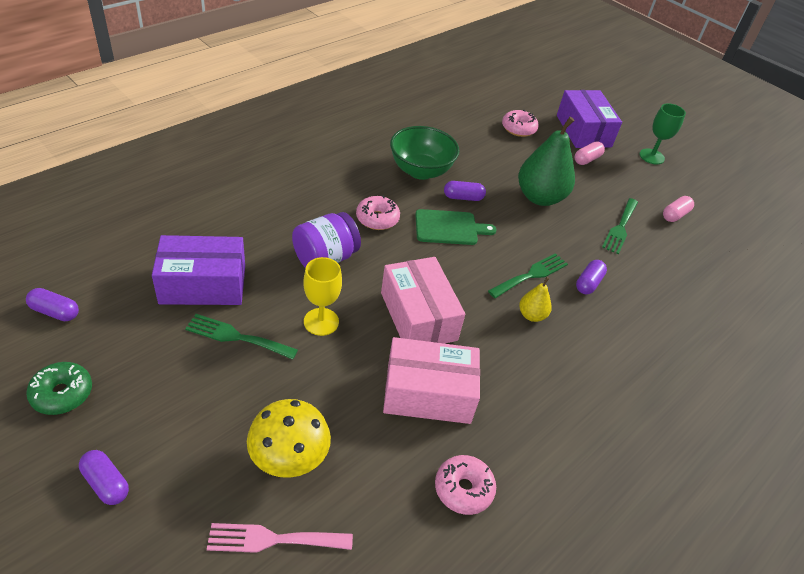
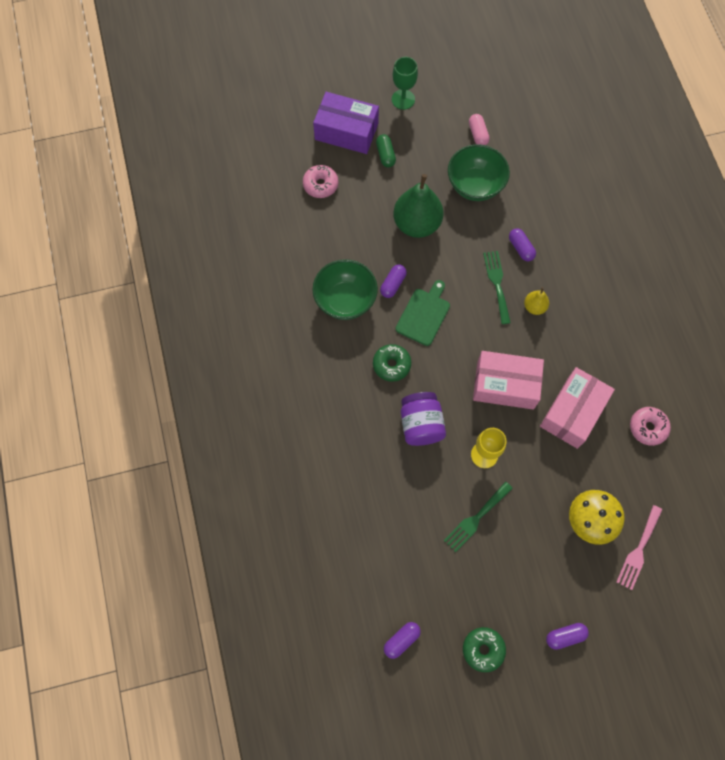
camera: 55 degrees left, 25 degrees up
(203, 284) = (414, 525): purple box -> none
(377, 219) = (391, 365): pink donut -> green donut
(587, 159) = (385, 155): pink capsule -> green capsule
(620, 228) = (475, 185): green fork -> green bowl

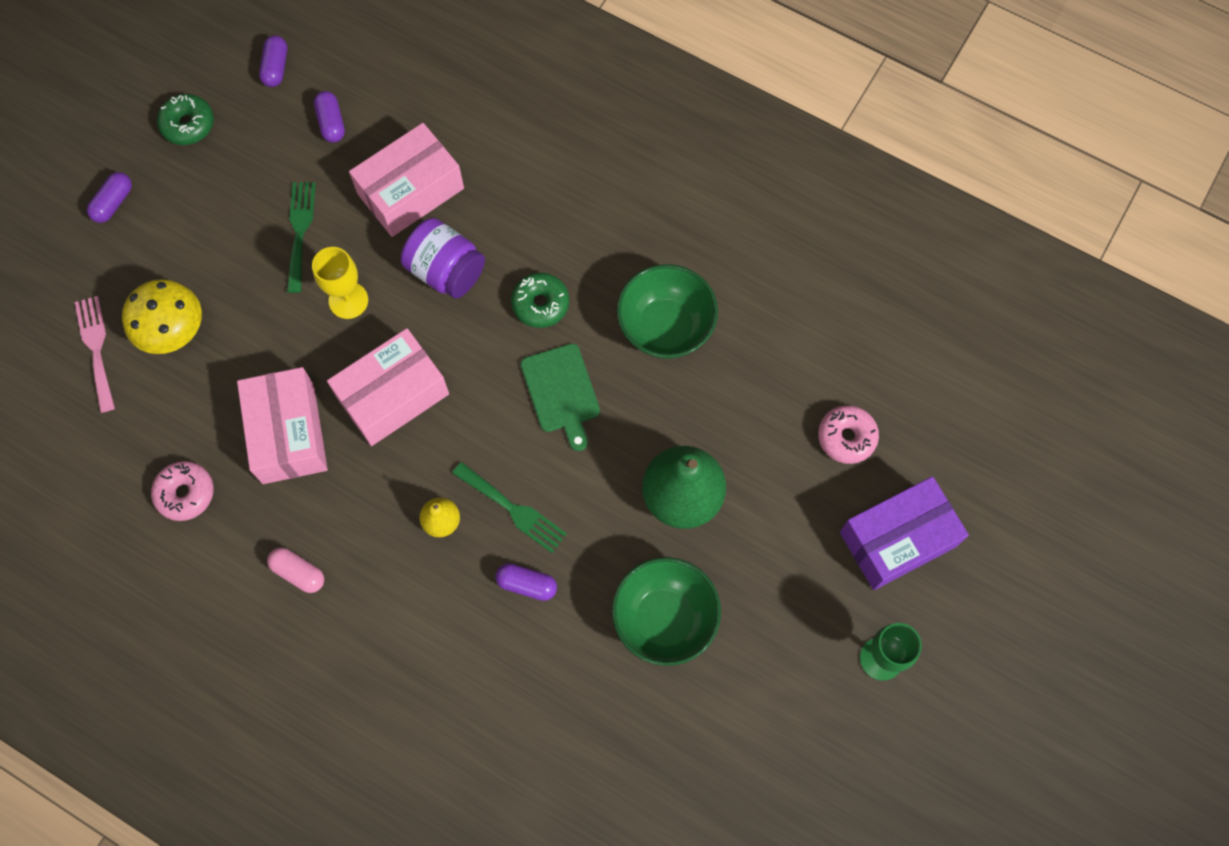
camera: 135 degrees right, 0 degrees up
(385, 155) = (816, 553): green capsule -> none
(393, 284) = (632, 395): purple capsule -> purple capsule (331, 123)
(397, 487) = (410, 191): none -> pink box
(478, 134) = (734, 701): pink capsule -> pink capsule (298, 572)

